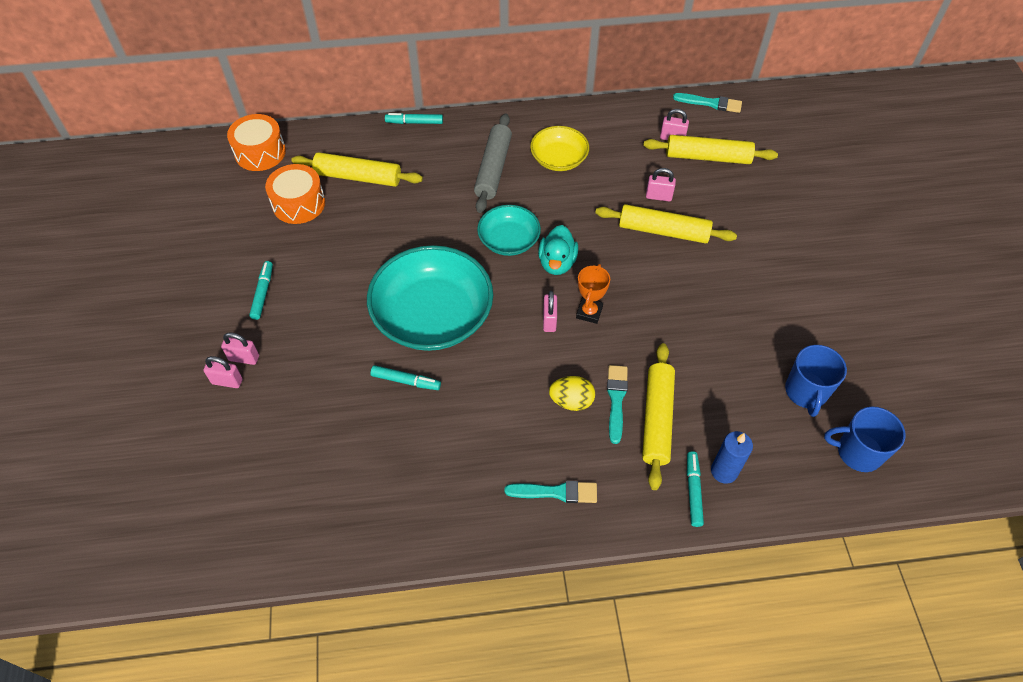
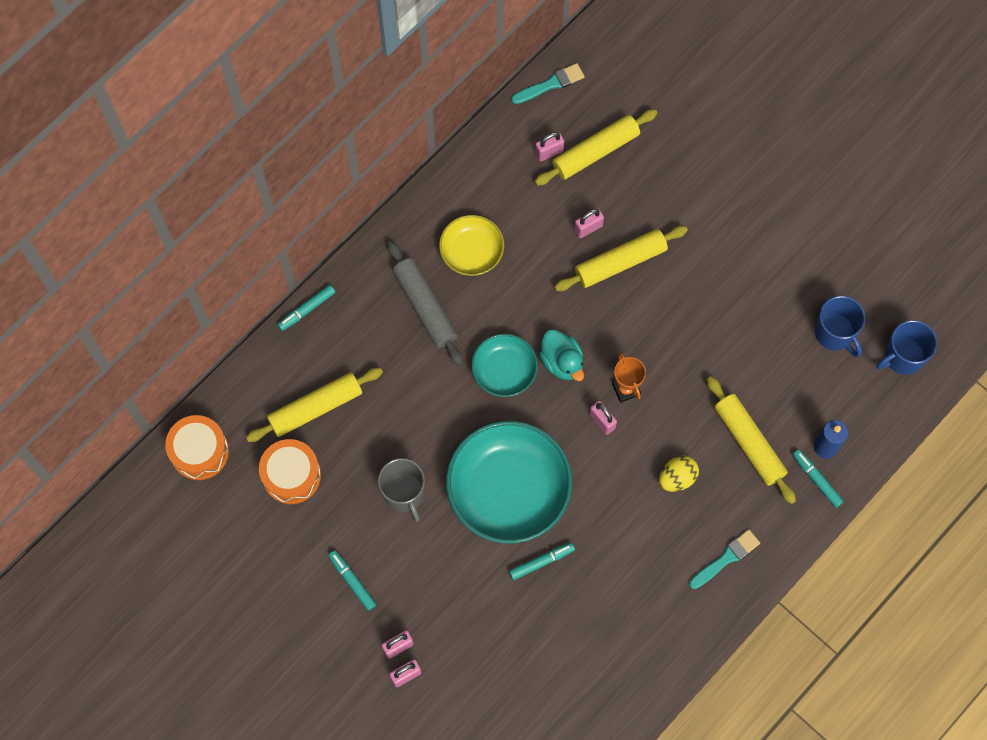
camera: 40 degrees left, 15 degrees up
(358, 265) = (404, 493): none -> grey mug
(616, 400) = (708, 450): turquoise brush -> none

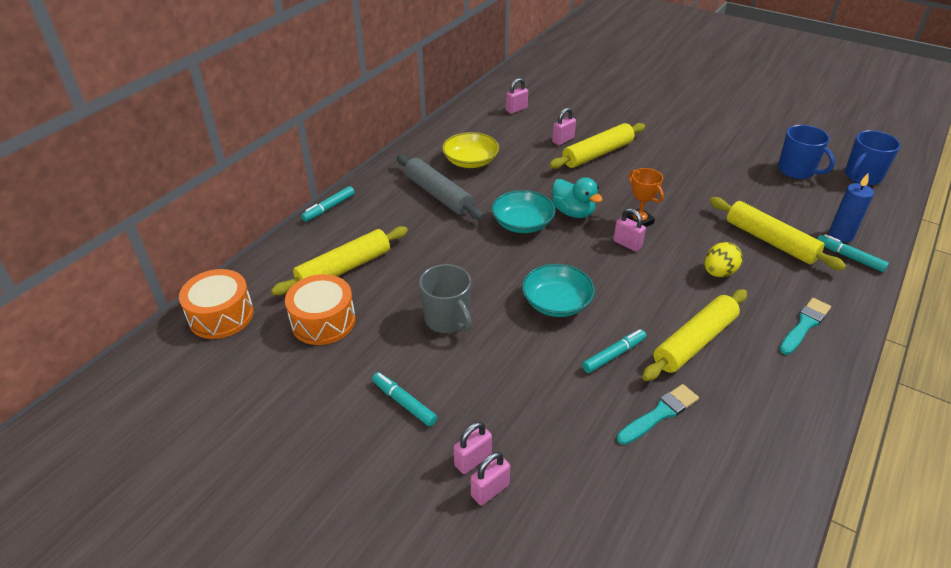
camera: 10 degrees left, 30 degrees down
(508, 490) = (556, 303): turquoise bowl -> turquoise bowl, size x0.54
(550, 84) = (506, 82): turquoise brush -> turquoise brush (659, 414)
(595, 152) = (552, 106): yellow rolling pin -> yellow rolling pin (694, 342)

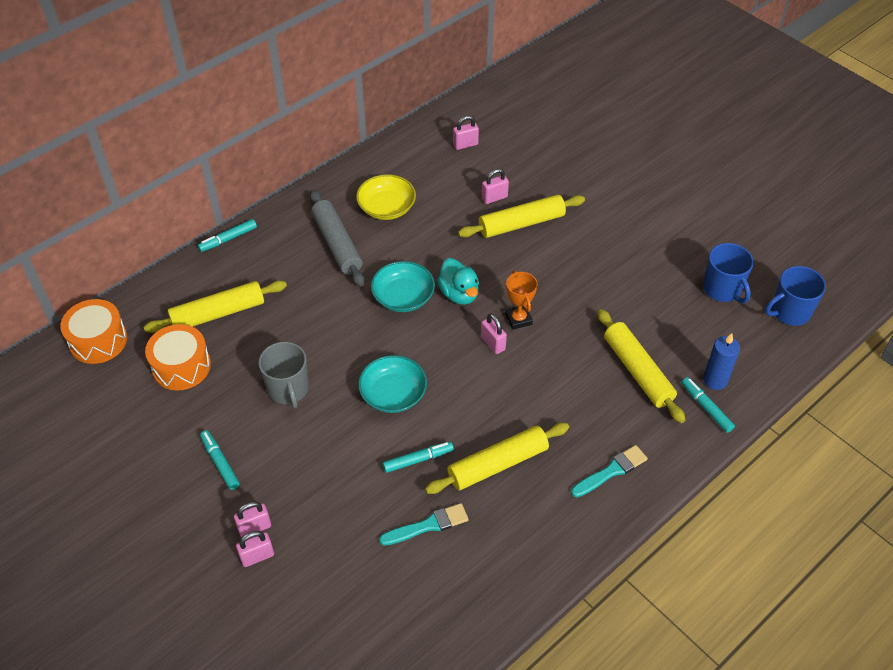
camera: 15 degrees right, 10 degrees up
(718, 272) = (564, 396): yellow egg -> none

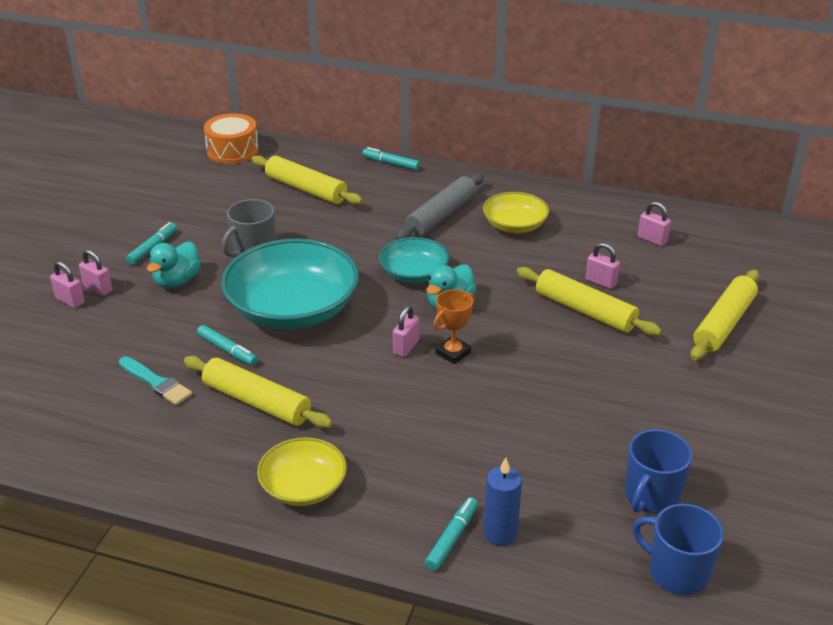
camera: 60 degrees right, 15 degrees down
(181, 366) = (237, 194): orange drum -> none
(290, 461) = (177, 281): none -> turquoise duck
(393, 394) = (293, 309): turquoise bowl -> turquoise bowl, size x1.85
(611, 471) = (303, 487): turquoise brush -> yellow bowl
(637, 371) = (458, 463): yellow rolling pin -> yellow rolling pin (724, 324)

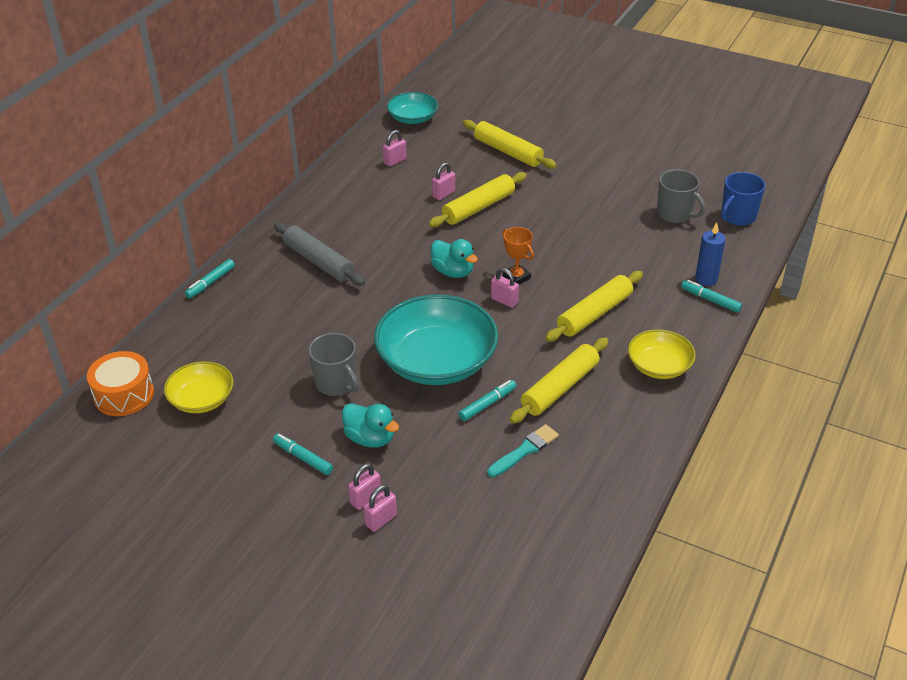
camera: 80 degrees left, 5 degrees up
(306, 189) = (234, 342): yellow rolling pin -> yellow rolling pin (594, 314)
(414, 273) = (403, 286): turquoise bowl -> turquoise bowl (413, 118)
(514, 225) = (349, 223): yellow bowl -> yellow bowl (201, 399)
(651, 496) = (675, 214): blue mug -> grey mug

